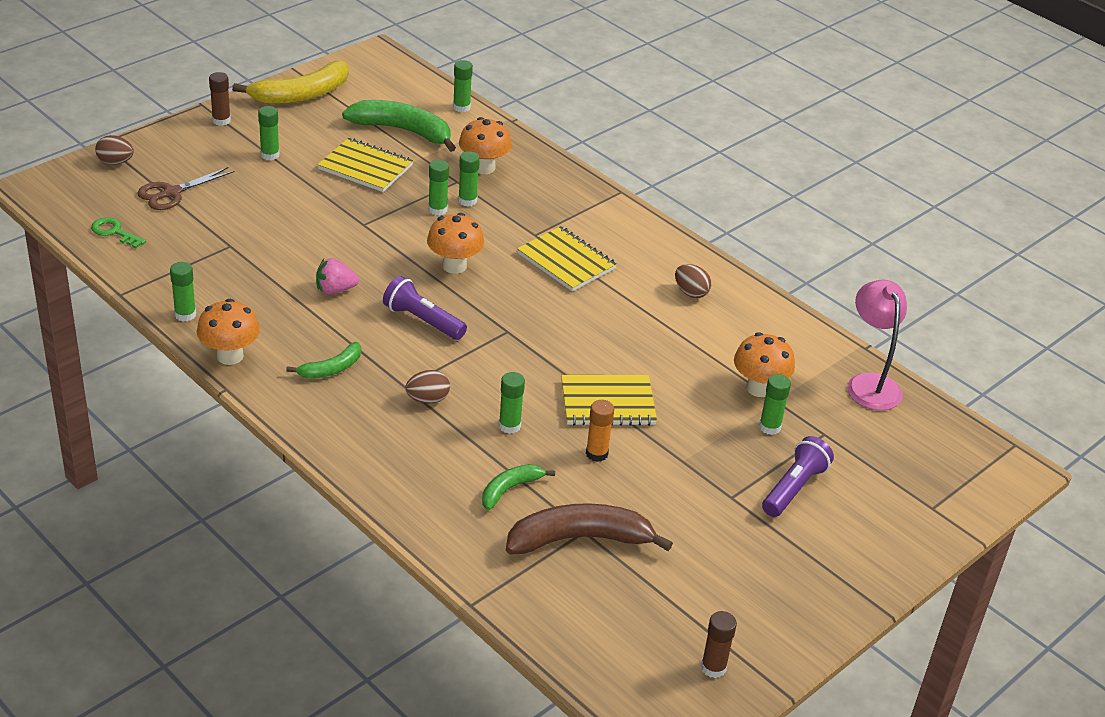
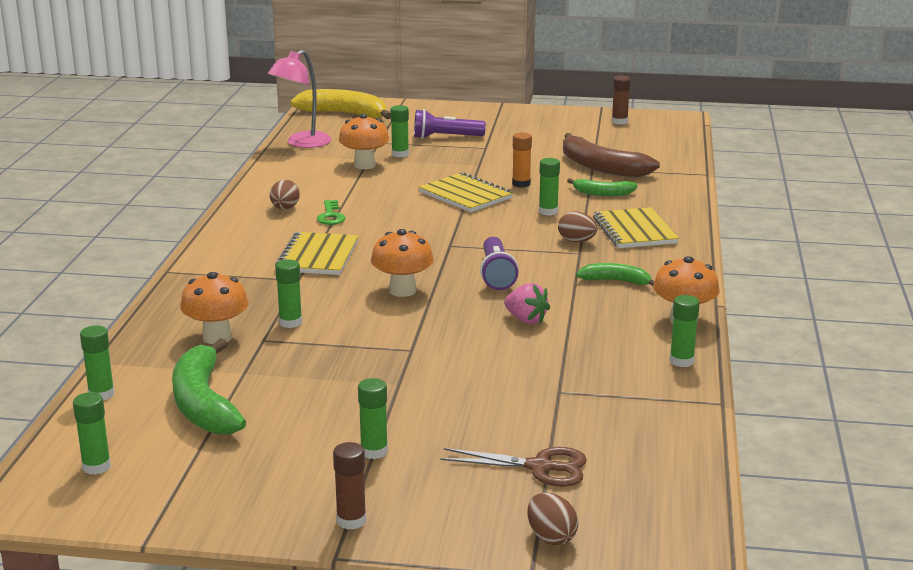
camera: 125 degrees left, 15 degrees down
(114, 232) = (656, 459): green key -> green key (330, 216)
(301, 95) = (208, 500): yellow banana -> yellow banana (344, 114)
(365, 167) = (311, 391): yellow notebook -> yellow notebook (634, 231)
(437, 210) = (328, 329): green glue stick -> green glue stick (96, 467)

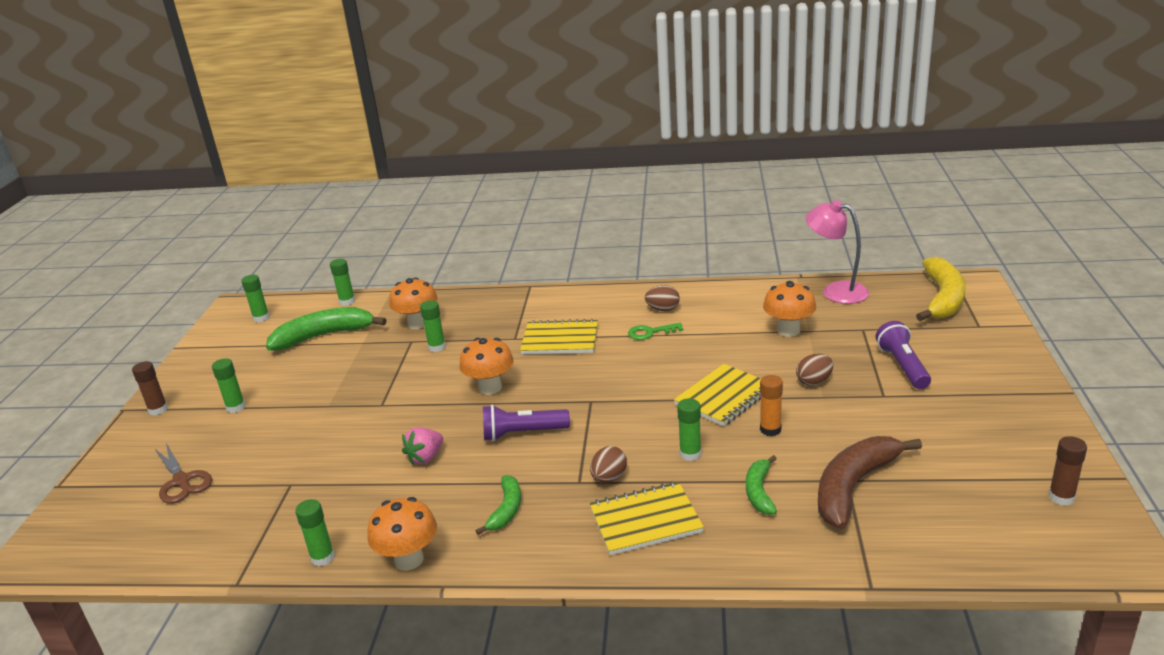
camera: 90 degrees right, 5 degrees up
(400, 154) = (831, 345): green glue stick -> none
(539, 467) = (181, 481): brown scissors -> brown scissors turned 45 degrees counterclockwise
(551, 537) = (92, 492): brown egg -> brown egg (814, 382)

